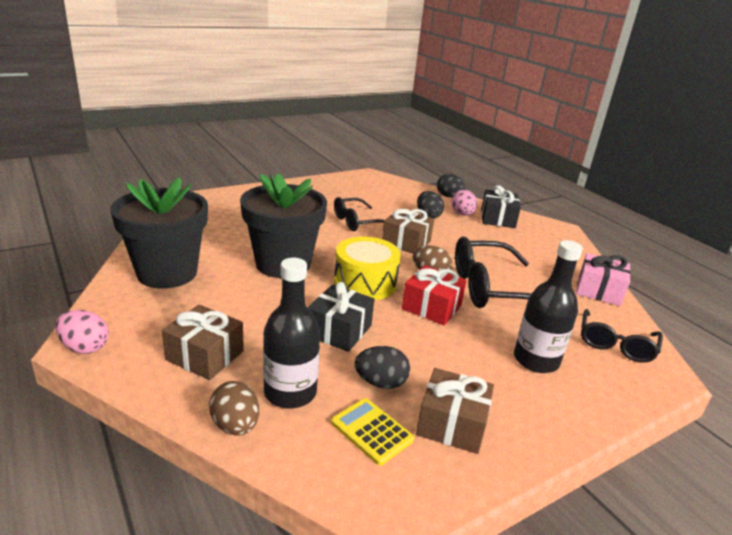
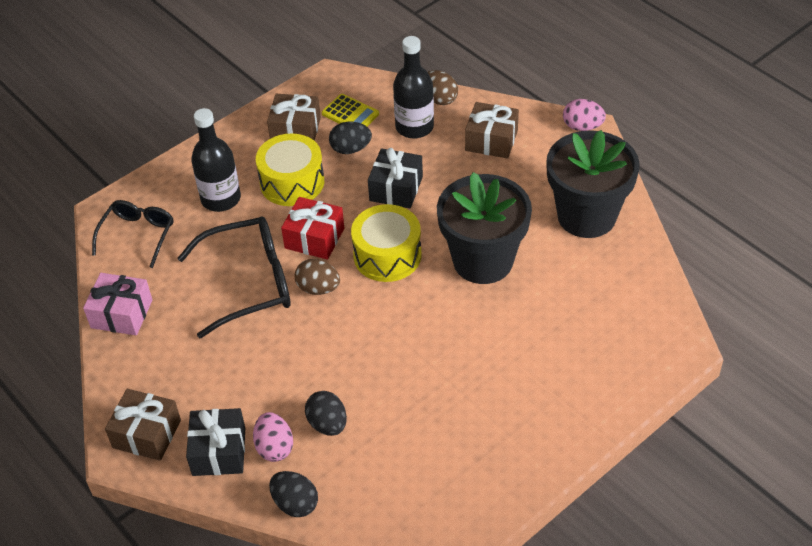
camera: 175 degrees right, 20 degrees up
(356, 222) = (426, 373): black glasses -> none
(406, 242) = (352, 344): brown gift -> brown gift (147, 434)
(455, 360) = (292, 182): none -> yellow drum

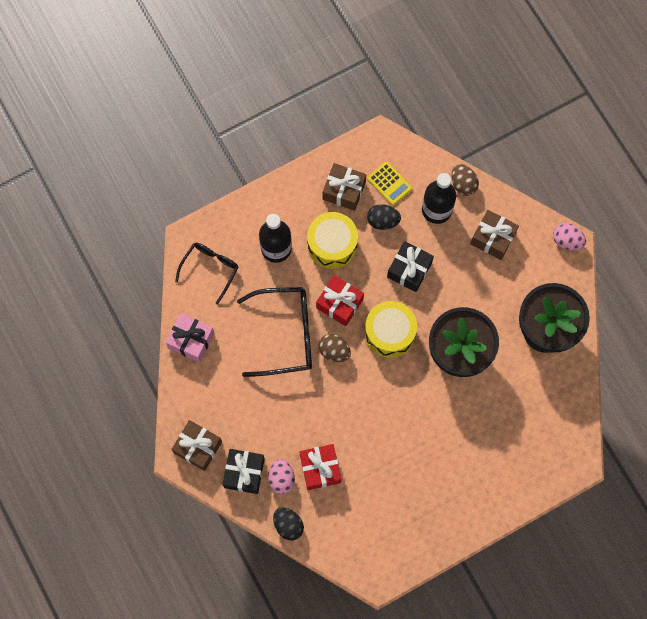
camera: 10 degrees right, 25 degrees up
(327, 424) = (320, 469): black egg -> red gift

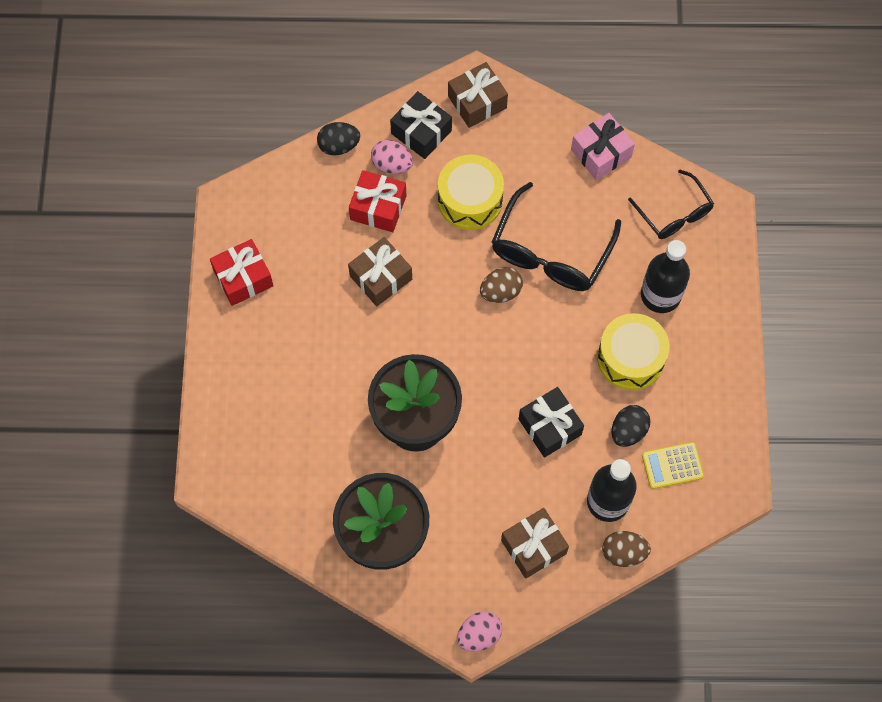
camera: 120 degrees right, 5 degrees down
(339, 304) = (553, 327): red gift -> red gift (243, 278)
(344, 190) = (692, 408): brown gift -> brown gift (381, 277)
(389, 333) = (486, 362): yellow drum -> yellow drum (470, 200)

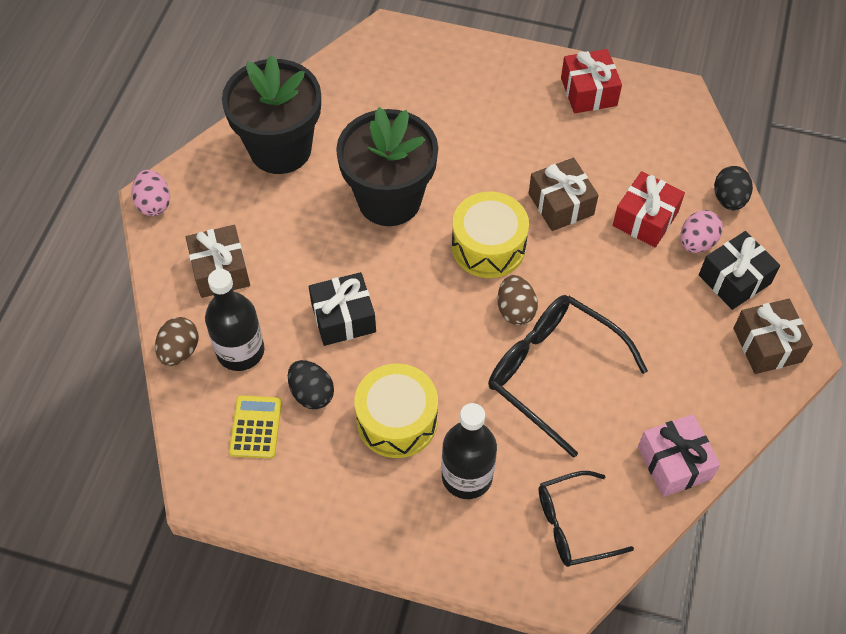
camera: 105 degrees right, 10 degrees down
(470, 200) = (637, 307): yellow drum -> yellow drum (488, 246)

